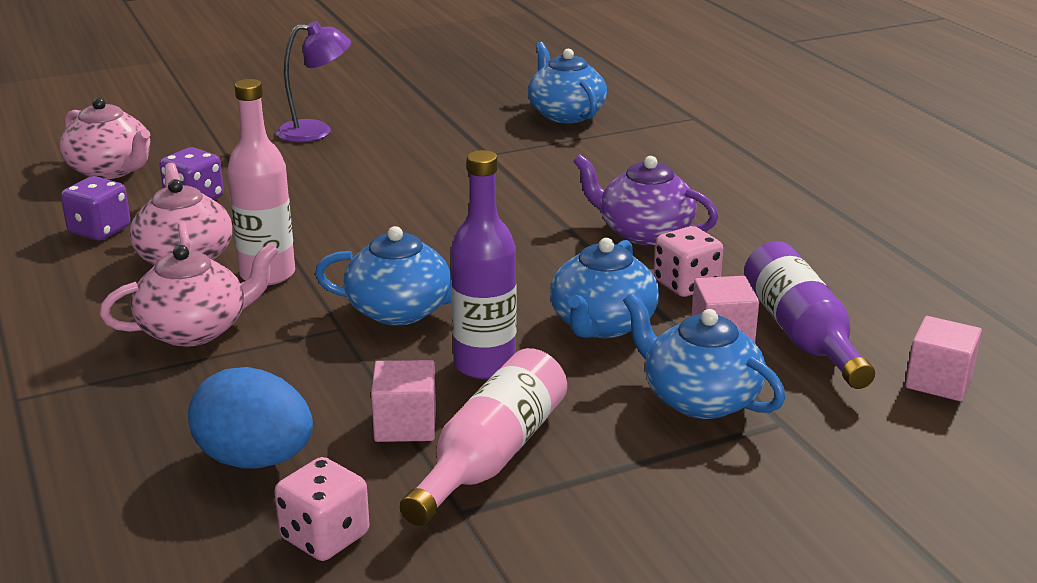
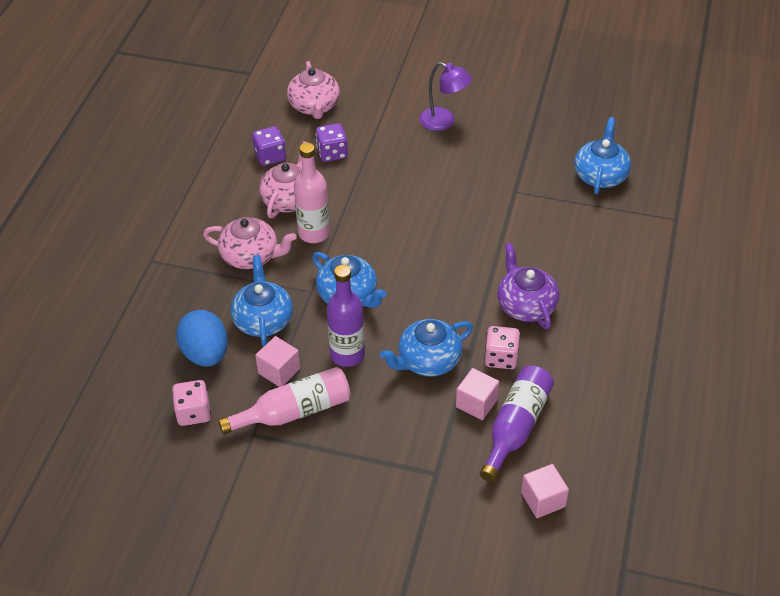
camera: 40 degrees right, 20 degrees up
(699, 399) = (417, 436): blue teapot -> blue teapot (263, 320)

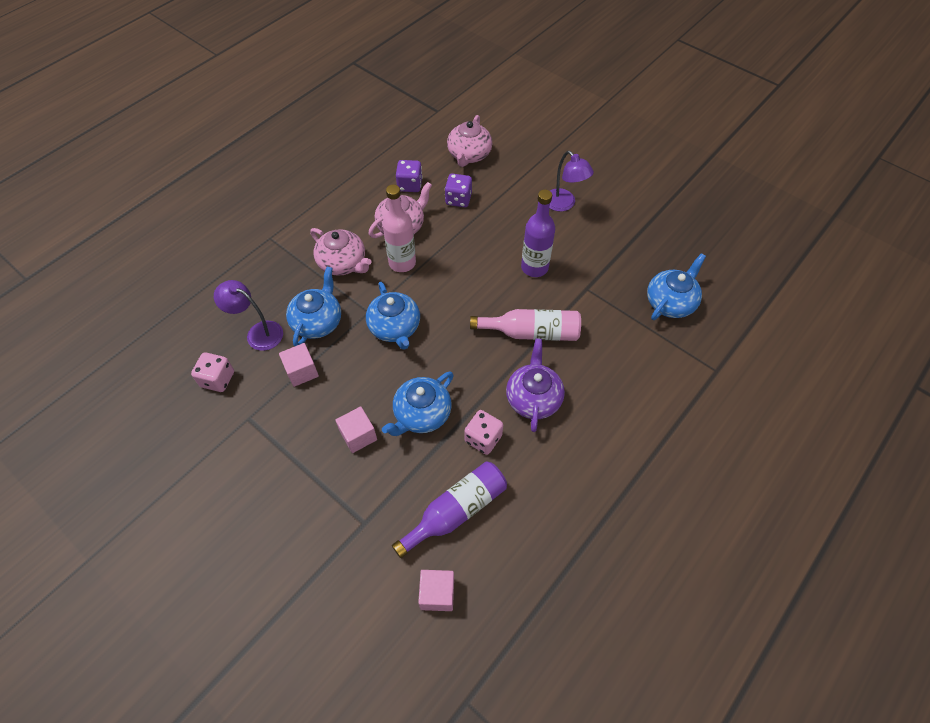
camera: 25 degrees right, 10 degrees up
(205, 354) = (258, 333): blue egg -> purple lamp
(294, 411) = (290, 412): pink bottle -> pink bottle (531, 332)
(347, 355) = (362, 380): purple bottle -> purple bottle (534, 267)
(428, 361) = (421, 414): blue teapot -> blue teapot turned 45 degrees counterclockwise
(476, 403) = (437, 472): pink cube -> pink cube (358, 435)

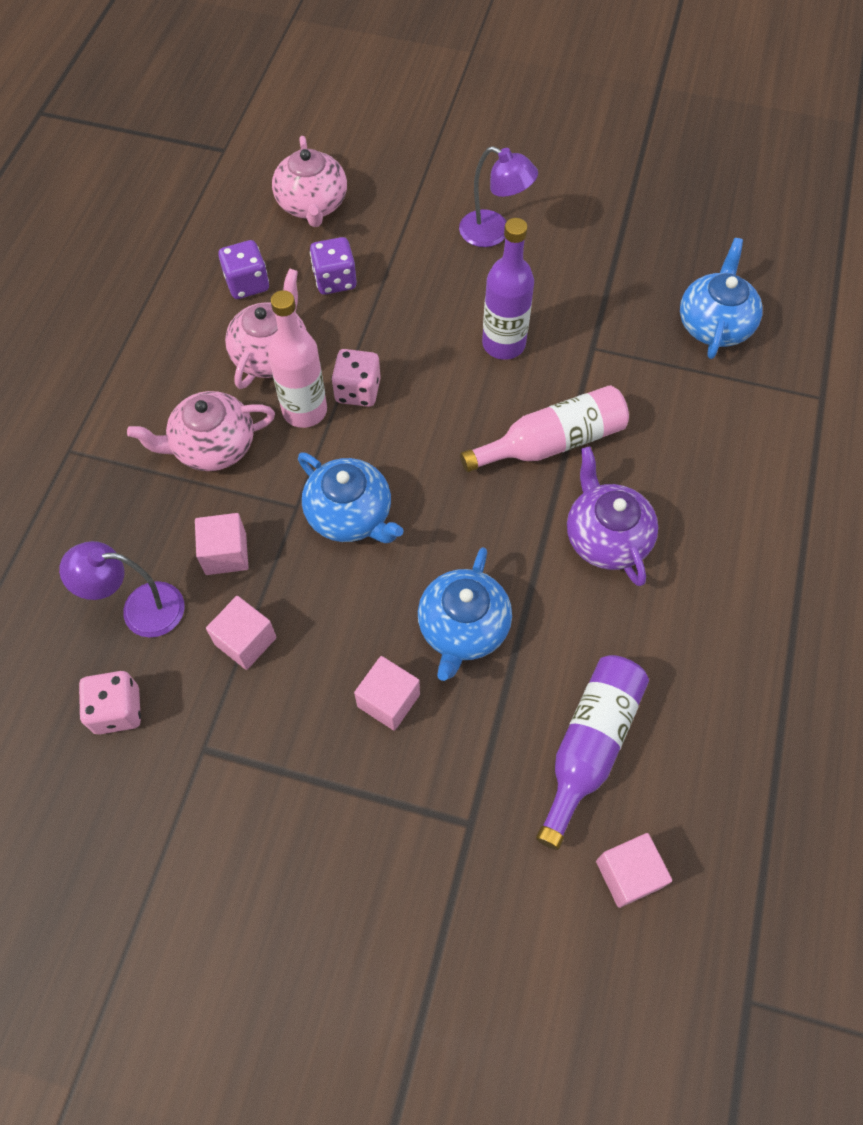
camera: 25 degrees left, 5 degrees up
(317, 322) = (226, 554): blue teapot -> pink cube
(343, 263) = (213, 446): pink teapot -> pink teapot turned 150 degrees clockwise
(483, 438) = (569, 625): pink dice -> pink dice (358, 391)

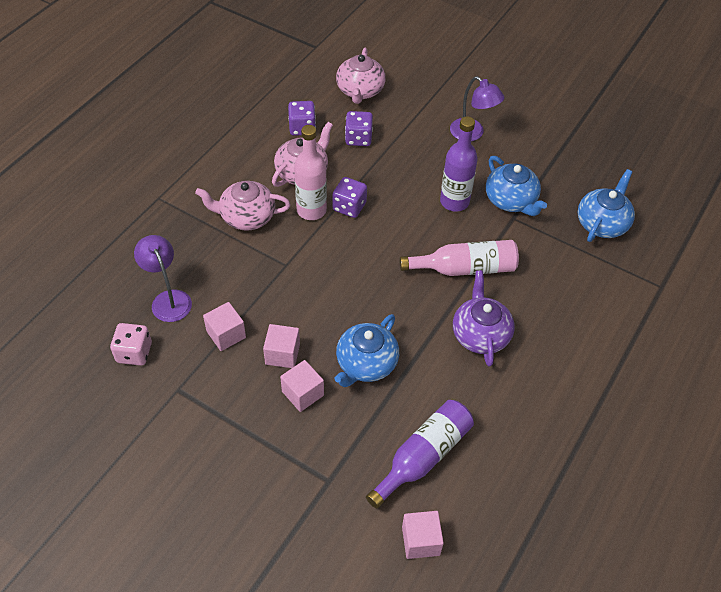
camera: 15 degrees right, 10 degrees down
(140, 609) = (168, 299): purple lamp -> purple lamp turned 45 degrees clockwise
(226, 554) = (232, 281): pink cube -> pink cube (282, 354)
(350, 515) = (318, 278): blue teapot -> blue teapot (511, 200)
(358, 391) = (349, 207): pink dice -> purple dice

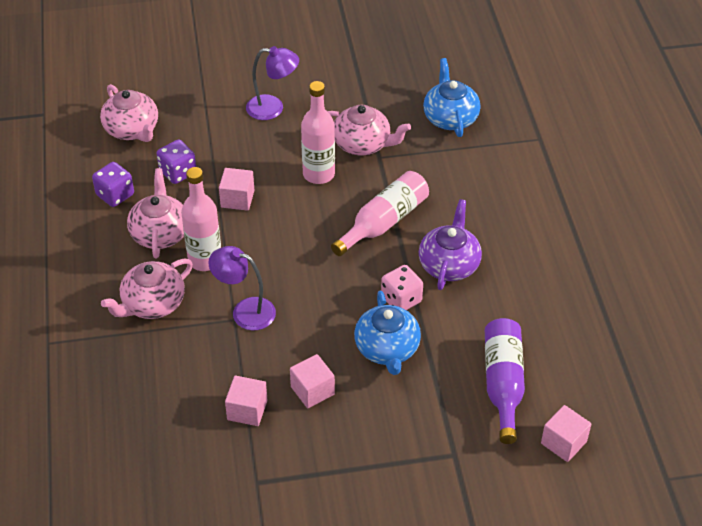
camera: 40 degrees left, 5 degrees down
(134, 353) = (183, 483): pink dice -> pink dice (401, 299)
(168, 299) = (162, 419): purple lamp -> purple lamp (245, 311)
(303, 393) = (363, 407): pink cube -> pink cube (237, 199)
(349, 207) = (235, 235): purple dice -> none
(454, 202) = (318, 174): purple bottle -> pink bottle
(480, 334) = (449, 264): purple teapot -> purple teapot turned 60 degrees clockwise
(511, 200) = (363, 144): blue teapot -> pink teapot

